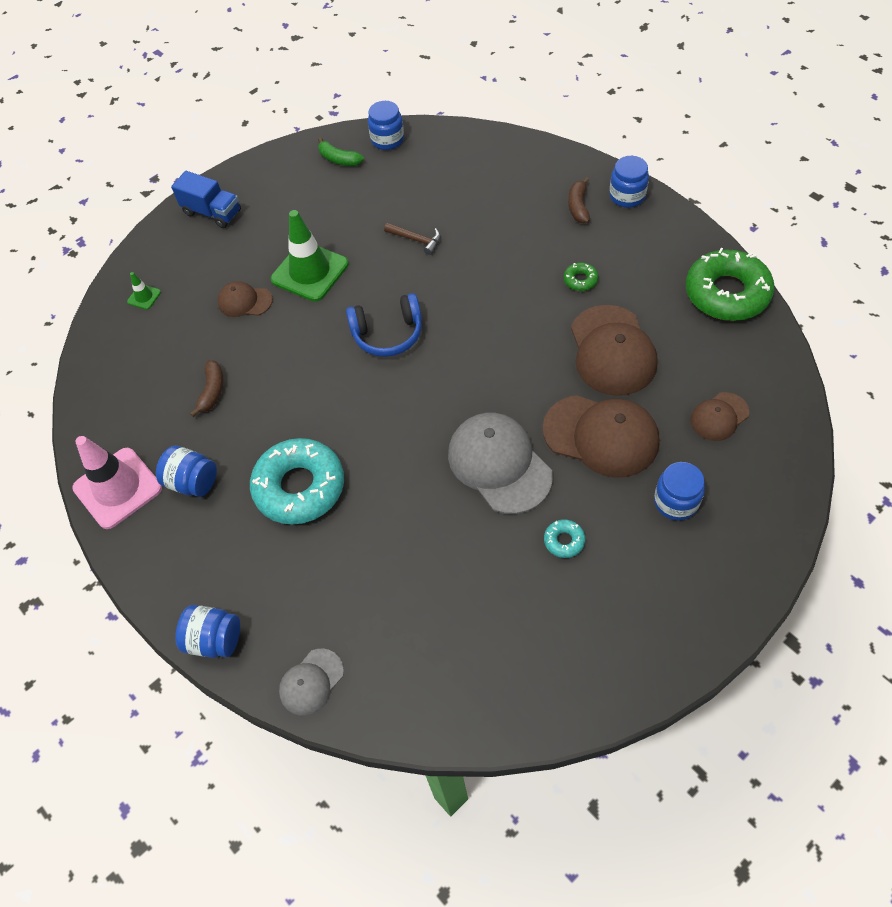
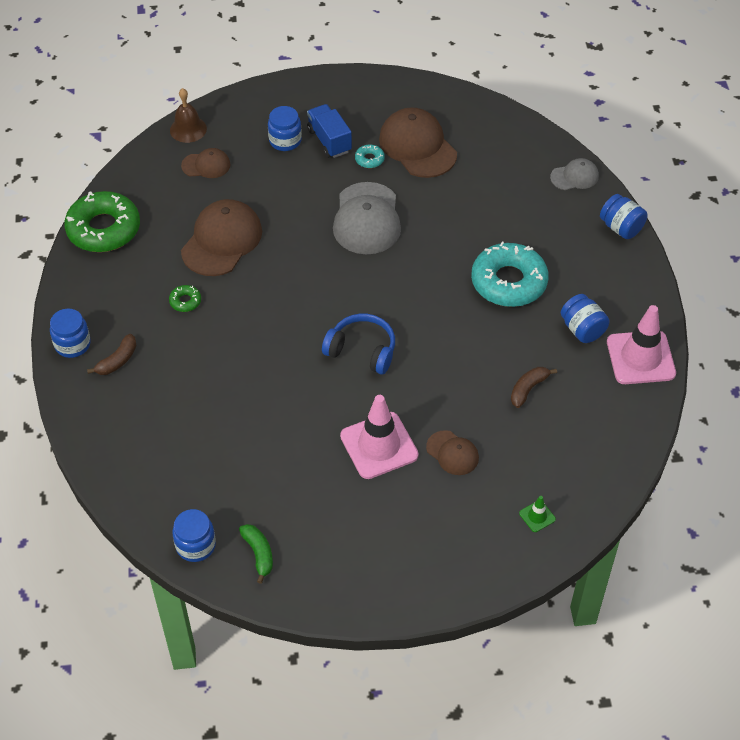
camera: 150 degrees left, 5 degrees down
(212, 212) = (420, 573): blue truck -> blue truck (329, 141)
(310, 272) = (379, 445): green traffic cone -> pink traffic cone
(416, 240) = (269, 417): brown hammer -> none
(601, 436) = (287, 197): brown cap -> brown cap (417, 146)
(788, 445) = (188, 129): none -> brown bell

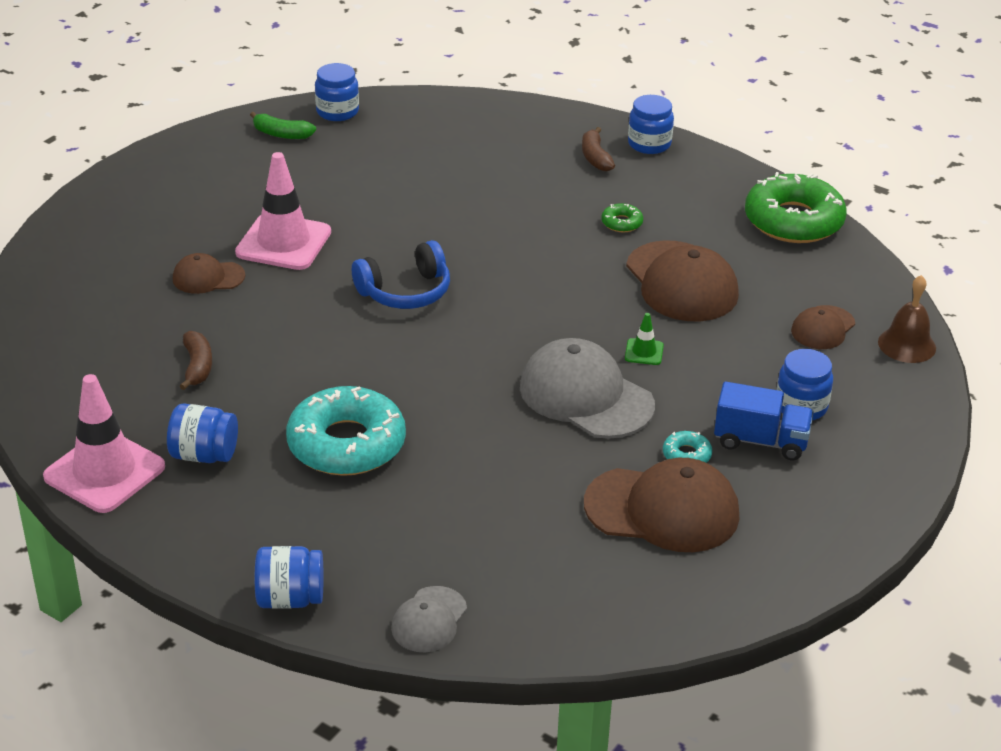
camera: 130 degrees right, 15 degrees down
(537, 516) = (69, 285): green traffic cone -> green traffic cone (644, 352)

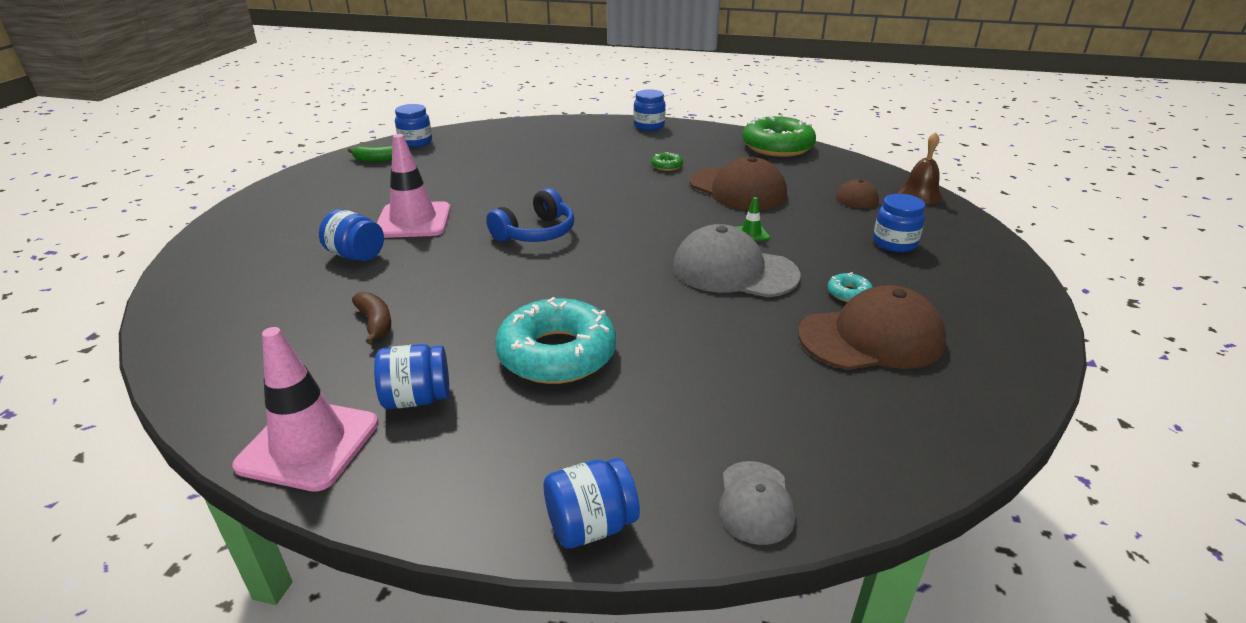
camera: 20 degrees left, 5 degrees down
(208, 277) = (356, 255): brown cap -> blue jar
(595, 157) = (619, 137): brown banana -> none
(760, 441) = (891, 271): blue truck -> none

